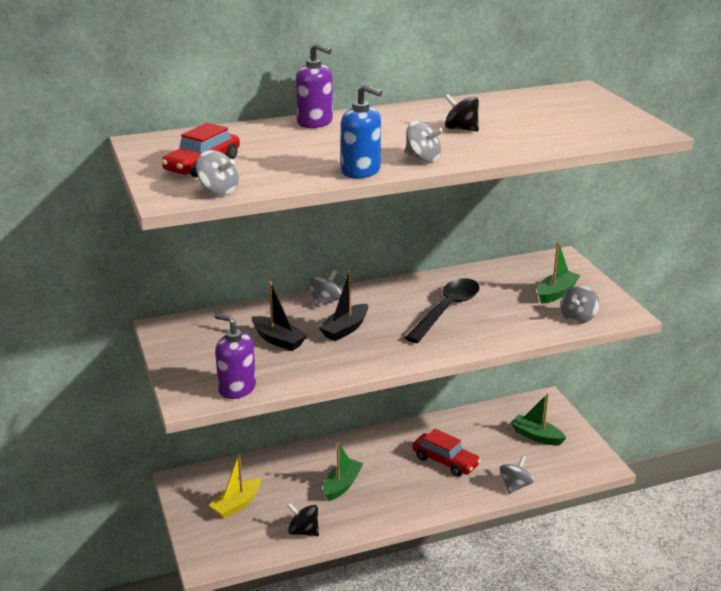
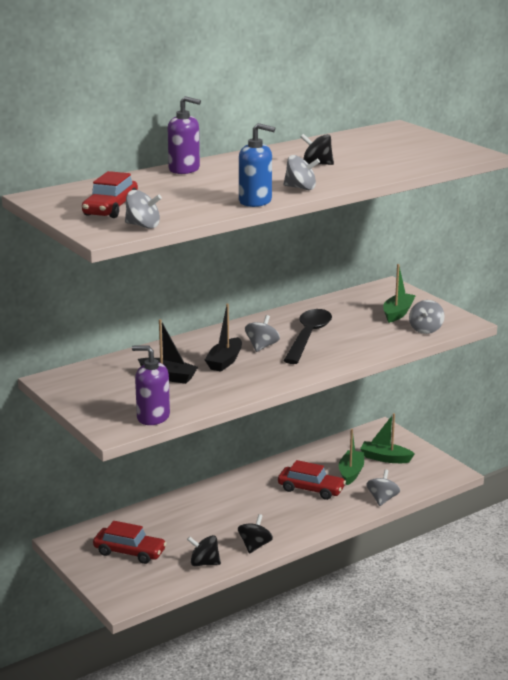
camera: 15 degrees left, 5 degrees down
(236, 504) = (129, 552): yellow boat -> red car
(325, 301) = (194, 342): grey spinning top -> grey spinning top (262, 346)
(342, 485) = (223, 522): green boat -> green boat (351, 472)
(362, 519) = (255, 546): none -> black spinning top

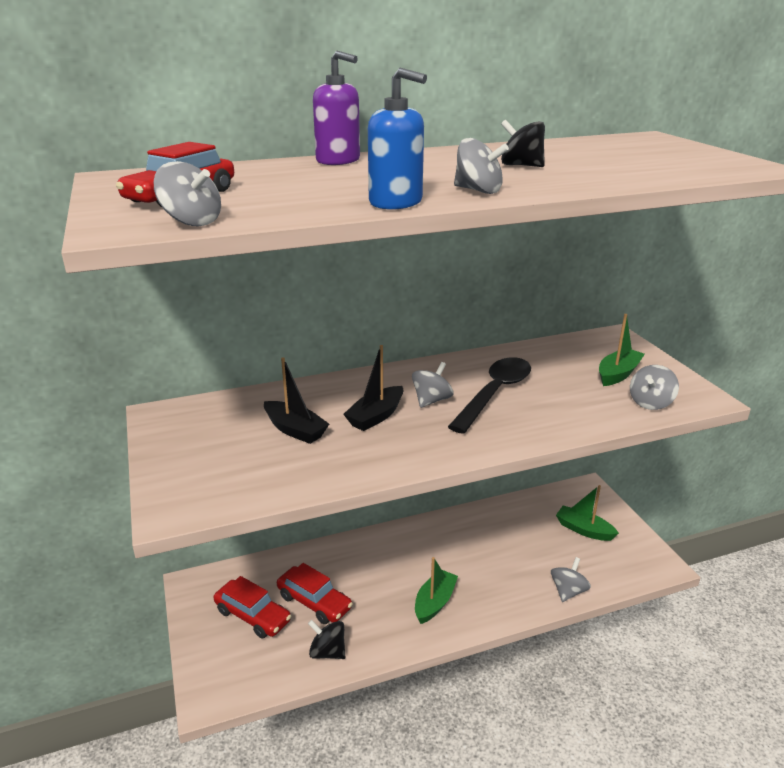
camera: 15 degrees right, 5 degrees up
(153, 417) = (236, 494): purple soap dispenser -> none
(255, 546) = (396, 636): black spinning top -> none
(311, 489) = (487, 560): red car -> red car (314, 602)
(351, 472) = (539, 544): green boat -> green boat (434, 602)

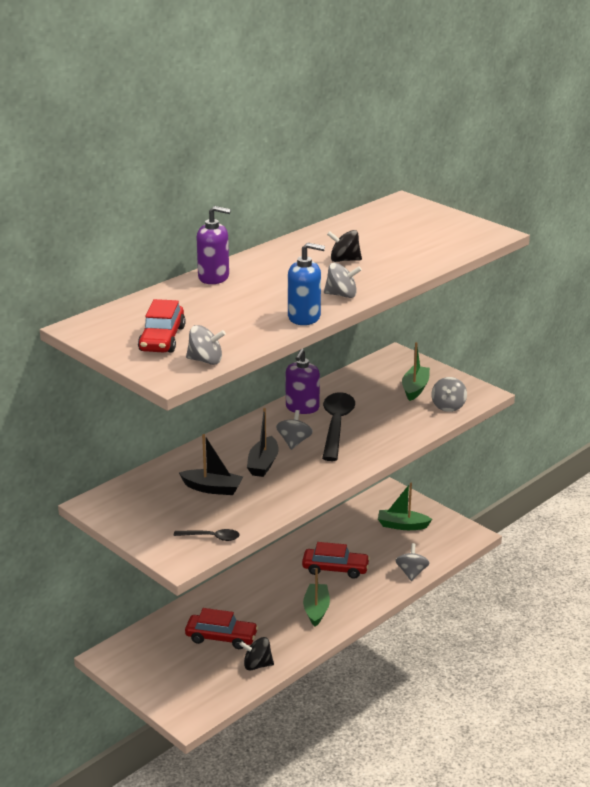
camera: 25 degrees left, 0 degrees up
(236, 490) = (211, 537): none -> black spoon
(253, 616) = (179, 661): red car -> red car (335, 569)
(469, 366) = (302, 408): none -> purple soap dispenser

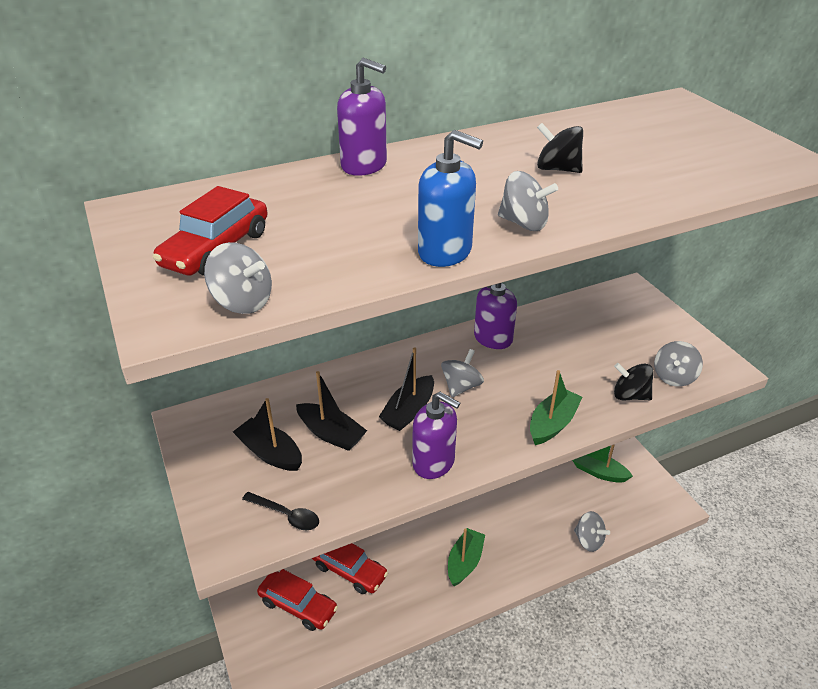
camera: 20 degrees right, 10 degrees up
(174, 508) = (270, 453): none -> black boat
(257, 665) = (369, 623): black spinning top -> black spinning top (630, 395)
(299, 489) = (434, 462): none -> purple soap dispenser
(335, 569) = (506, 511): red car -> red car (298, 605)
(336, 425) = (522, 373): black spoon -> none
(411, 573) = (588, 540): grey spinning top -> grey spinning top turned 105 degrees clockwise
(415, 388) = (639, 341): green boat -> green boat (552, 424)

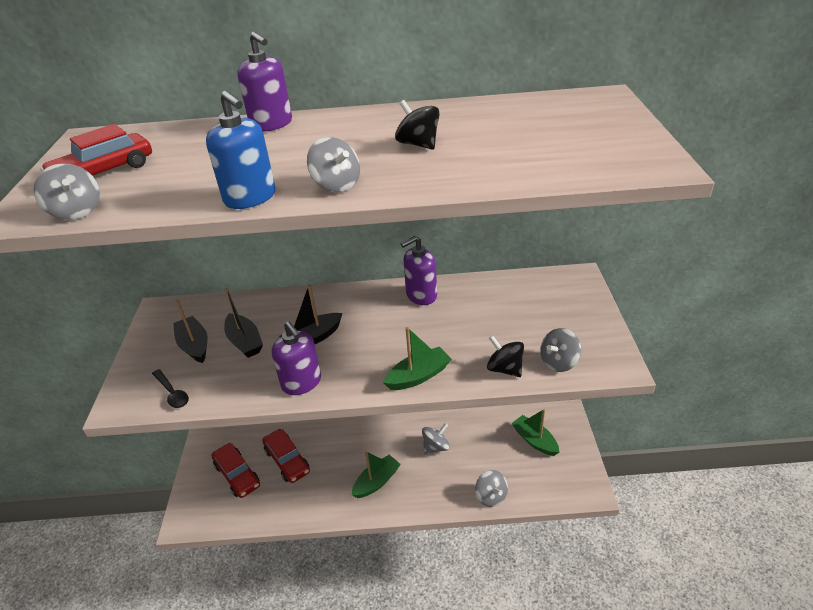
camera: 25 degrees right, 0 degrees up
(461, 386) = (367, 328): grey spinning top -> grey spinning top (436, 447)

